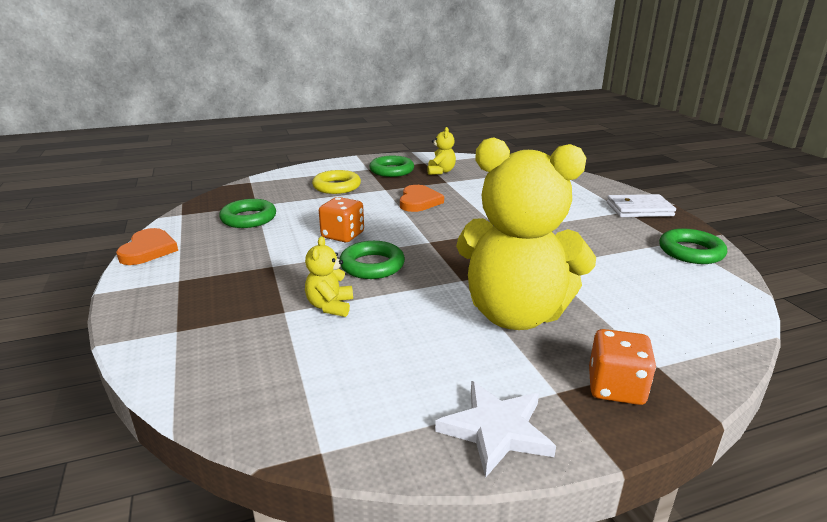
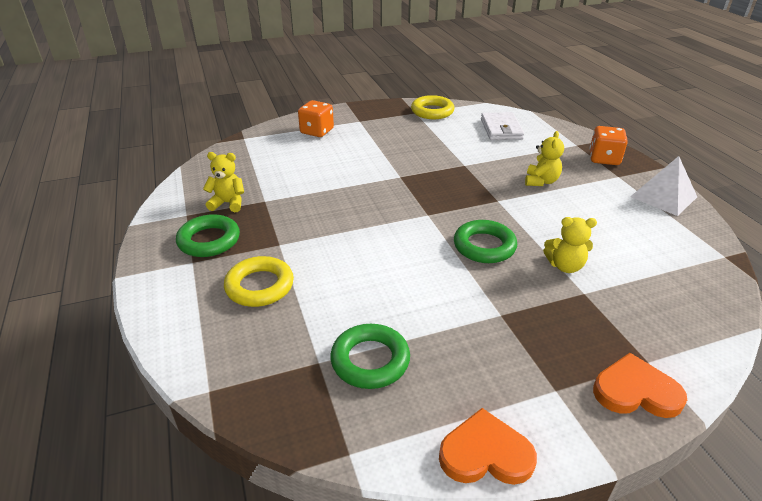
camera: 90 degrees left, 10 degrees up
(342, 235) = (419, 269): orange dice -> orange dice (317, 131)
(419, 201) = (325, 219): orange heart -> orange heart (635, 391)
(496, 430) = (663, 197): white star -> white pyramid
(515, 314) = (541, 181): yellow teddy bear -> yellow teddy bear, size x0.40
(639, 209) = (356, 115): white wallet -> white wallet (501, 129)
(690, 252) = (432, 111): green ring -> yellow ring

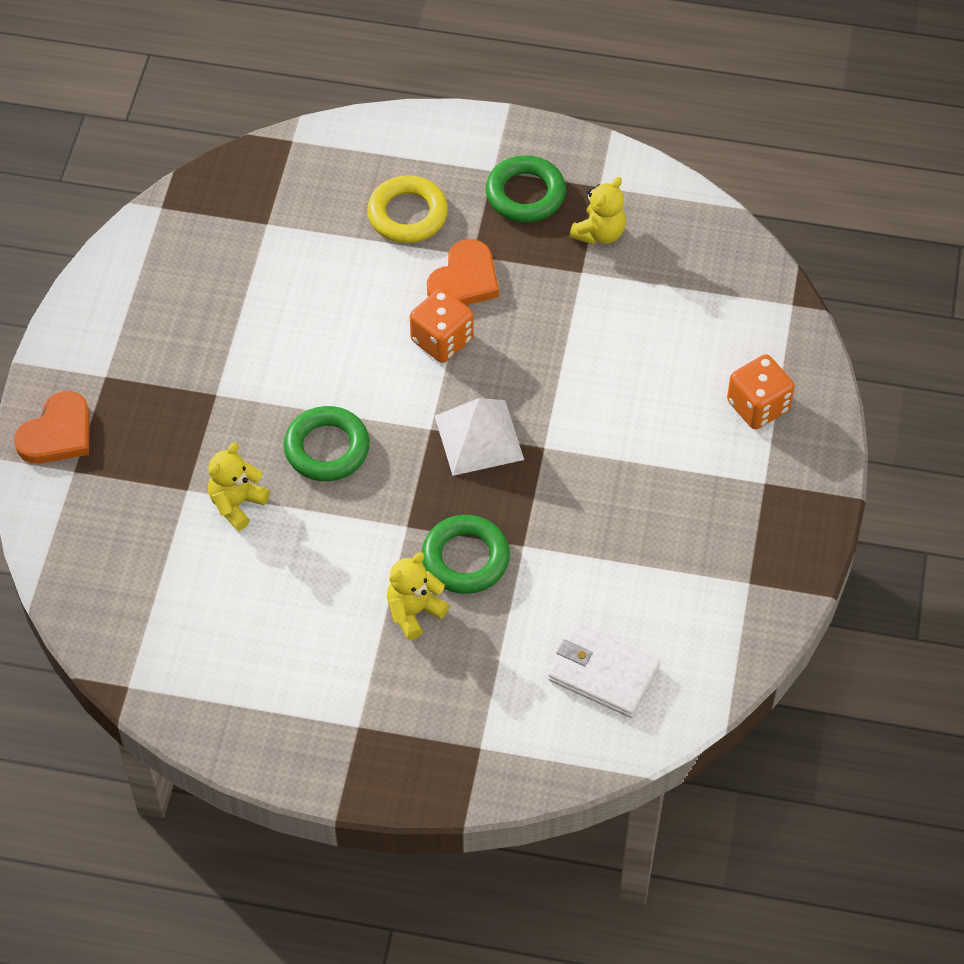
camera: 120 degrees right, 20 degrees up
(370, 360) = (240, 261): green ring -> green ring (465, 559)
(432, 111) = (736, 610): yellow ring -> none
(485, 453) = (93, 290): orange heart -> orange heart (464, 279)
(541, 181) = (414, 612): yellow teddy bear -> yellow teddy bear turned 90 degrees clockwise
(604, 159) = (414, 749): orange dice -> orange dice (442, 340)
(663, 197) = (273, 737): white pyramid -> white pyramid (478, 437)

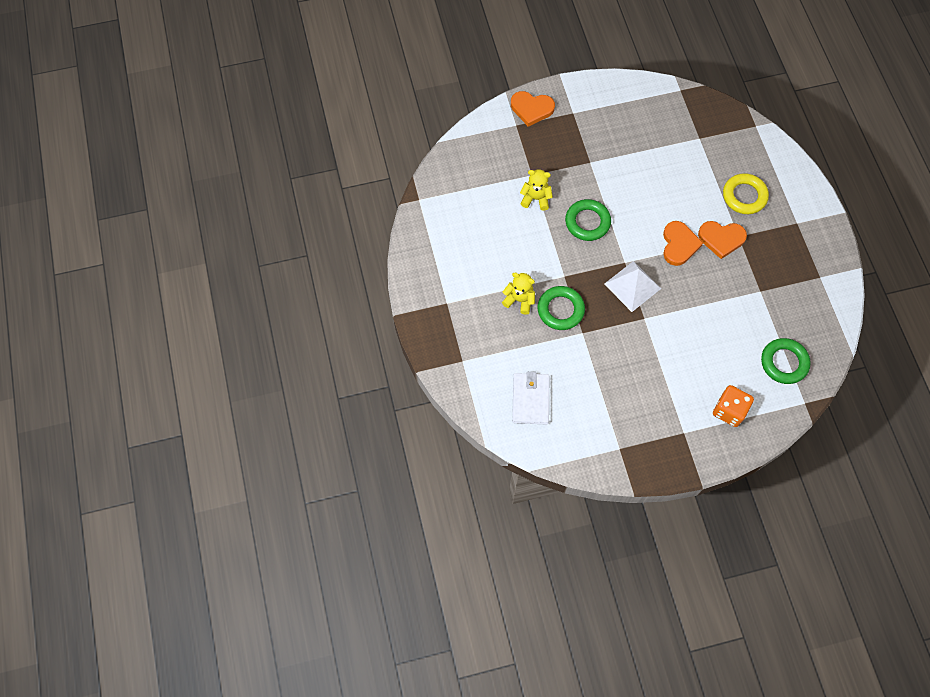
camera: 65 degrees right, 10 degrees up
(442, 340) = (679, 244): orange dice -> orange heart
(525, 194) = (792, 244): green ring -> green ring (784, 362)
(599, 233) = (790, 289): yellow teddy bear -> none

